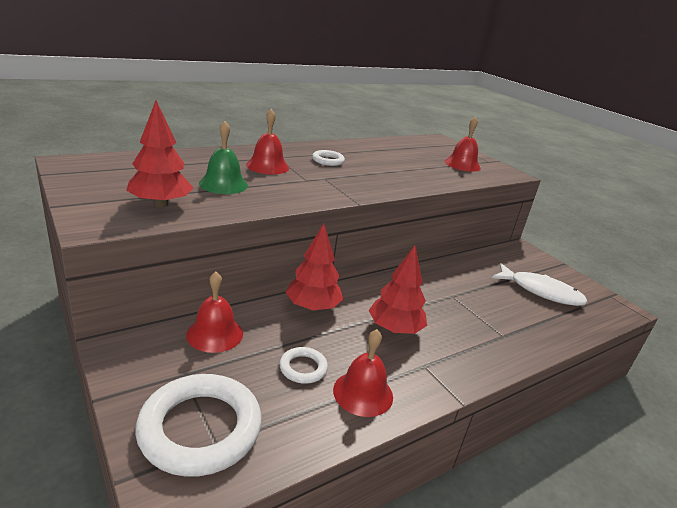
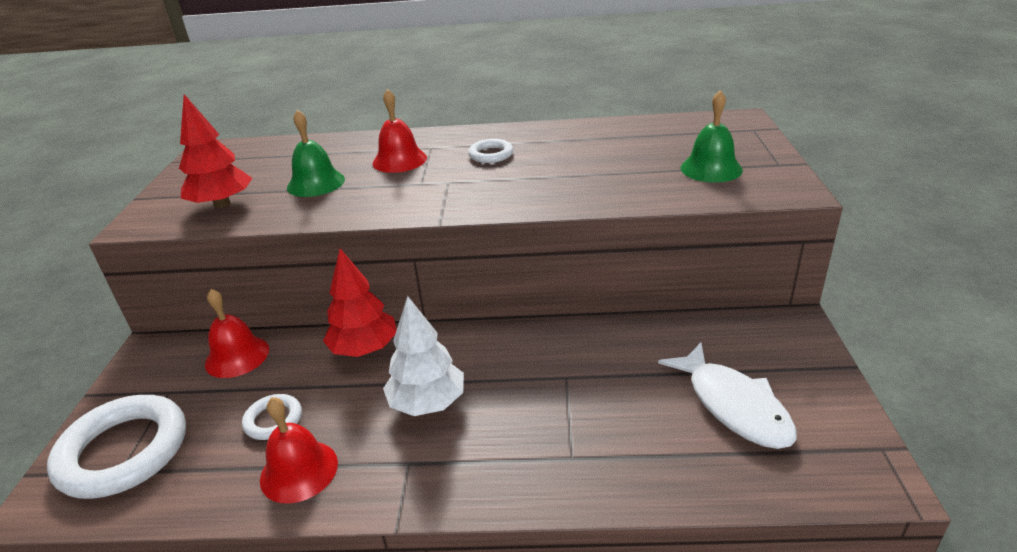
camera: 40 degrees right, 5 degrees up
(394, 329) = (427, 403): red tree -> white tree
(462, 164) = (711, 168): red bell -> green bell

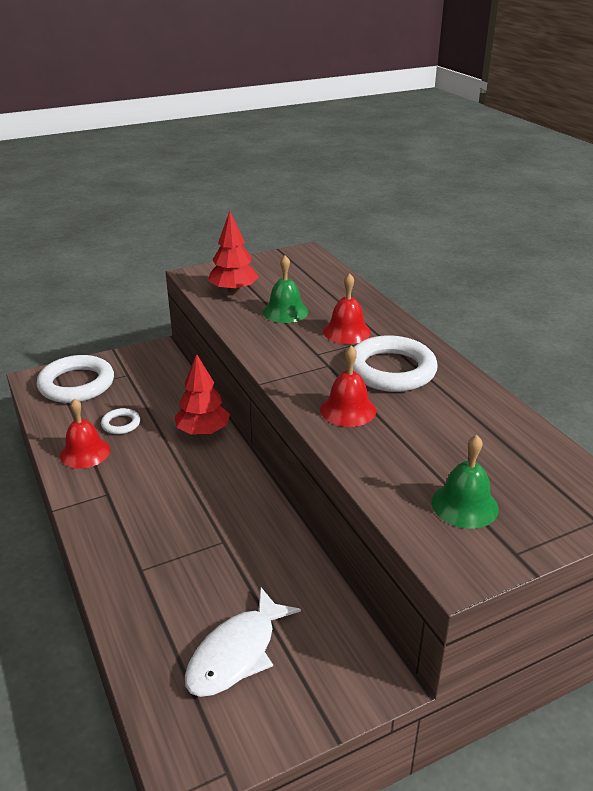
camera: 60 degrees right, 0 degrees up
(237, 356) = (169, 383): red bell -> red bell (348, 410)
(427, 403) = (163, 481): white tree -> none
(491, 154) = (391, 370): white ring -> white ring, size x2.09

